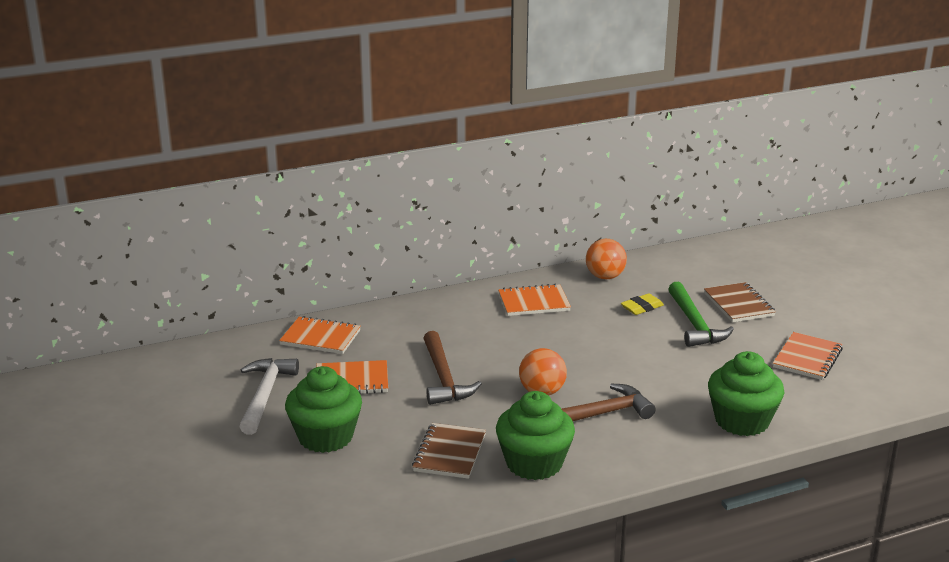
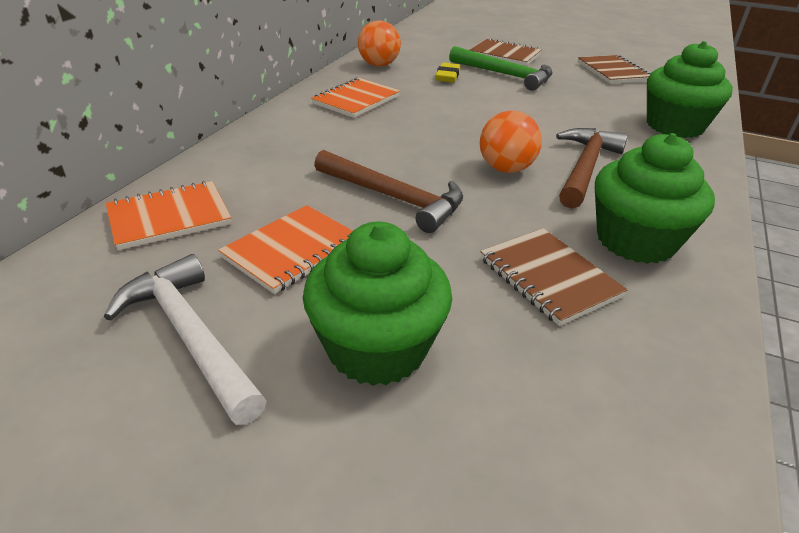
camera: 45 degrees left, 10 degrees up
(807, 358) = (612, 72): orange notebook -> brown notebook

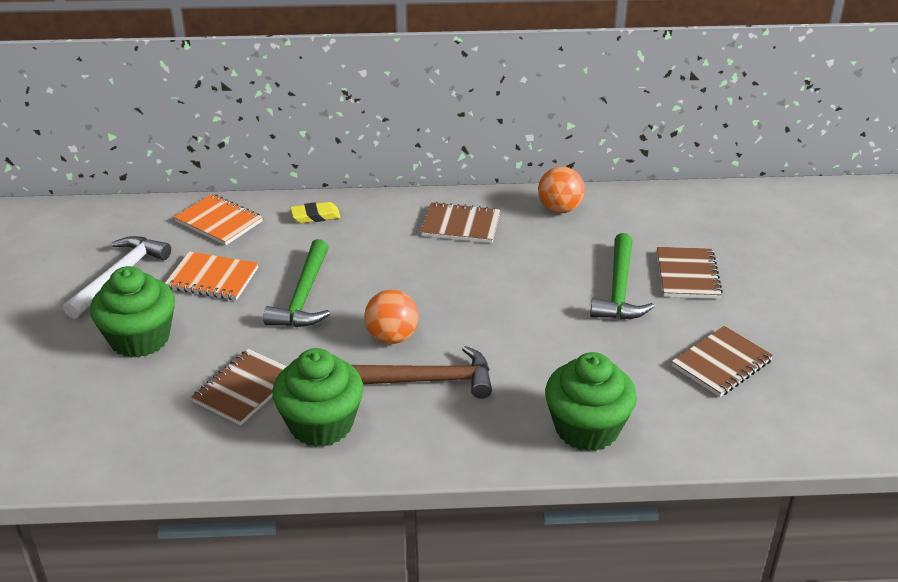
camera: 65 degrees right, 0 degrees up
(356, 100) = (461, 225): orange notebook -> brown notebook
(394, 198) = (303, 296): brown hammer -> green hammer
(447, 76) = (574, 256): yellow eraser -> yellow eraser (315, 216)

